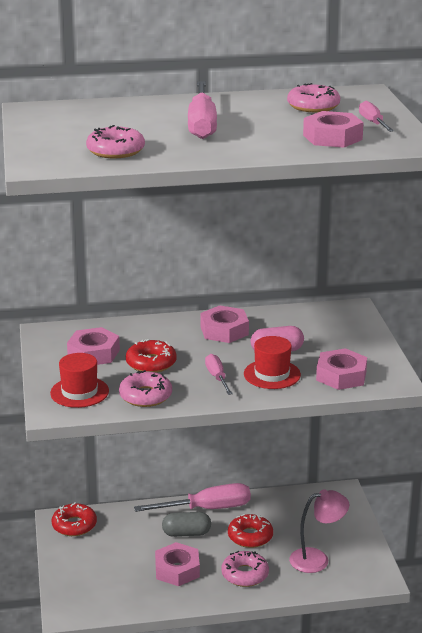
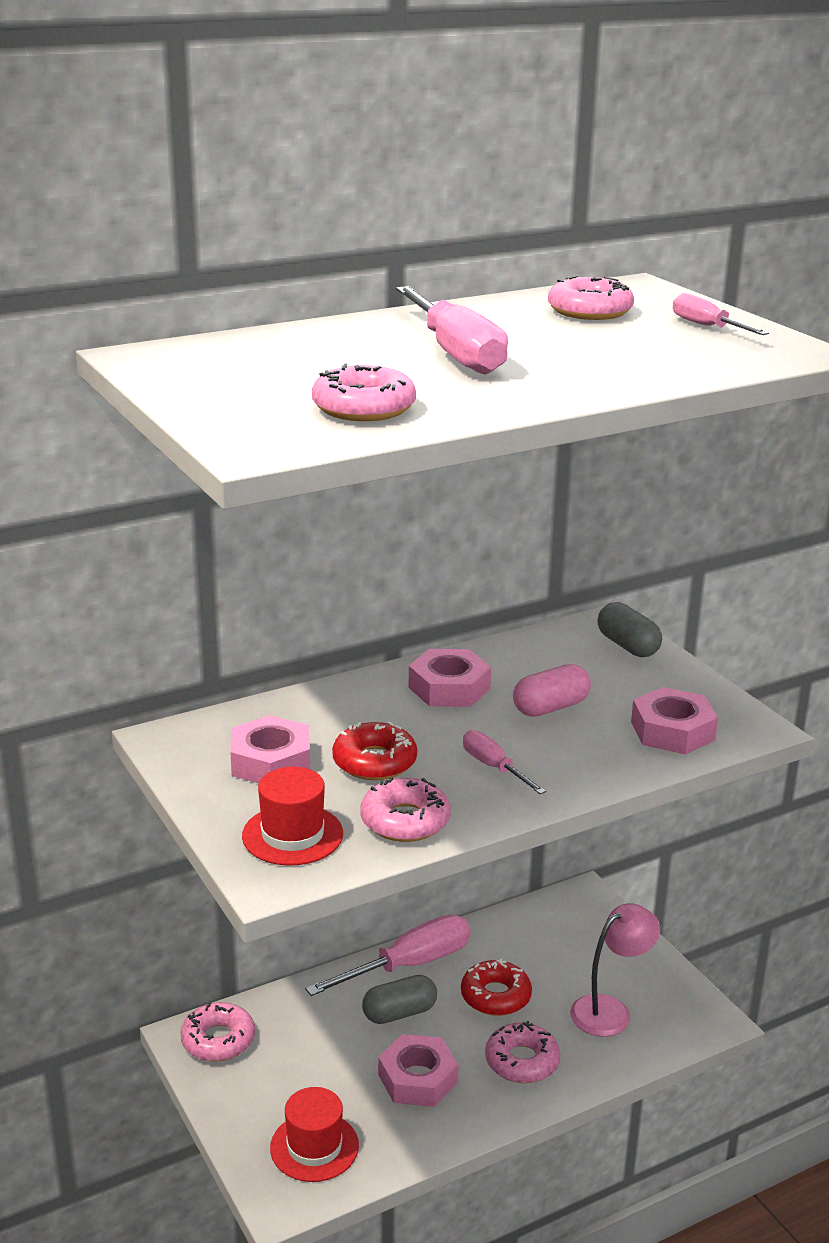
camera: 20 degrees left, 0 degrees up
(74, 525) = (218, 1040): red donut -> pink donut
(272, 374) = (572, 747): red hat -> red hat (314, 1147)
(332, 137) = (677, 353): pink nut -> none
(354, 323) = (627, 646): none -> grey capsule

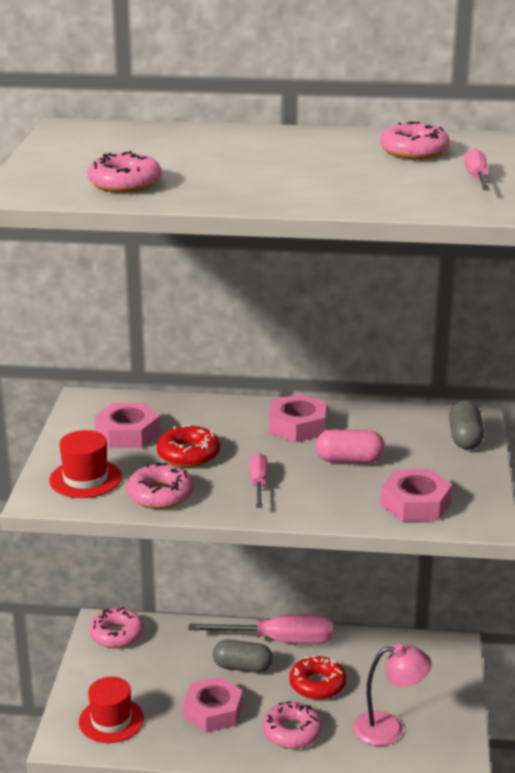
camera: 35 degrees right, 0 degrees up
(455, 353) = (256, 162): pink screwdriver -> none

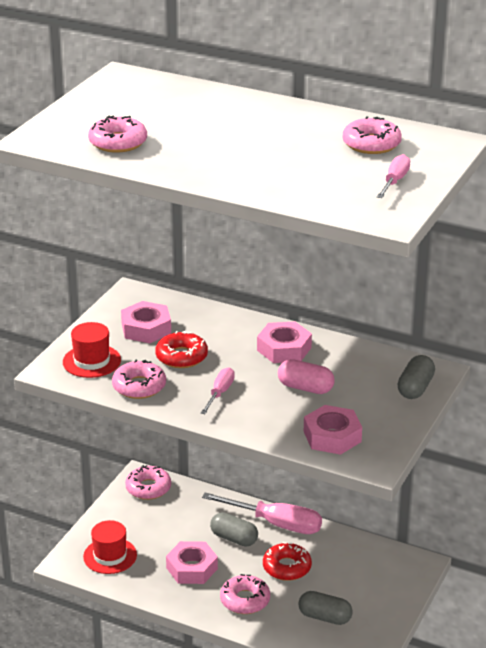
camera: 20 degrees right, 5 degrees up
(389, 728) = (325, 617): pink lamp -> grey capsule

